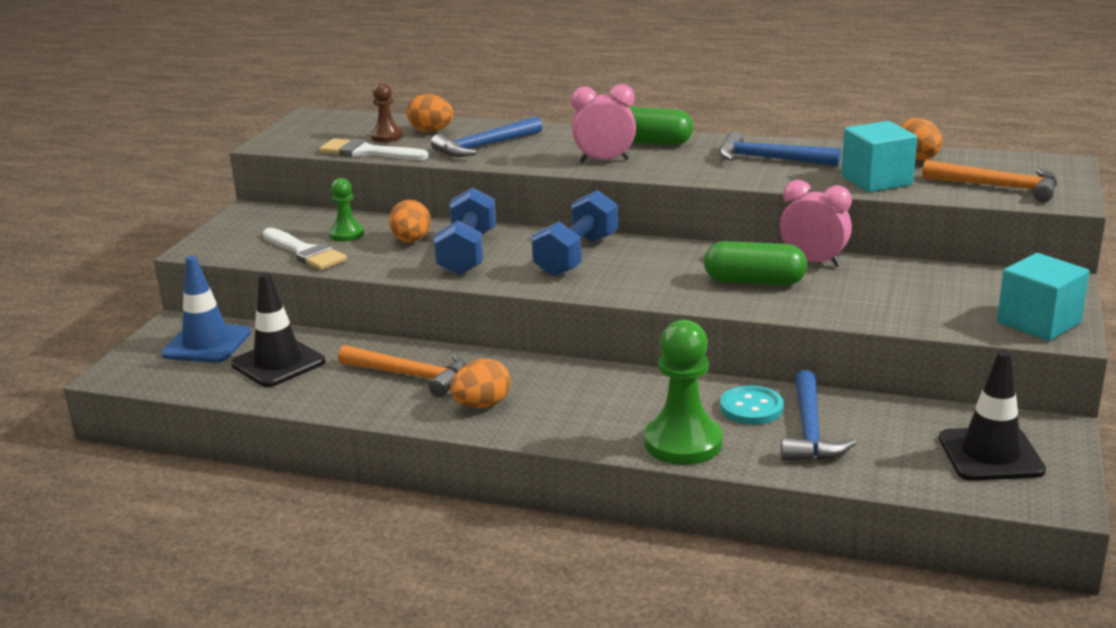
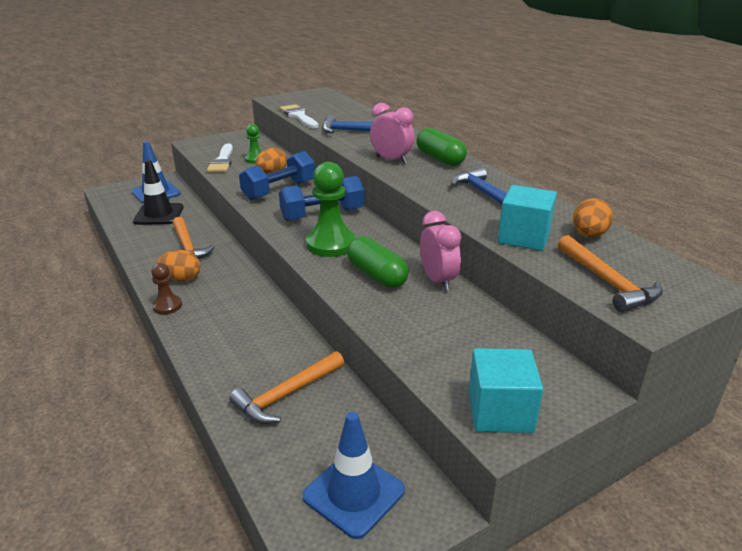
camera: 40 degrees right, 5 degrees up
(387, 137) = (325, 111): brown pawn -> brown pawn (167, 306)
(431, 131) = (350, 115): orange egg -> none
(683, 443) = (214, 357): green pawn -> green pawn (331, 244)
(751, 408) = (286, 359): turquoise button -> none
(810, 430) = (287, 395): blue hammer -> orange hammer
(990, 454) = (354, 493): black traffic cone -> blue traffic cone

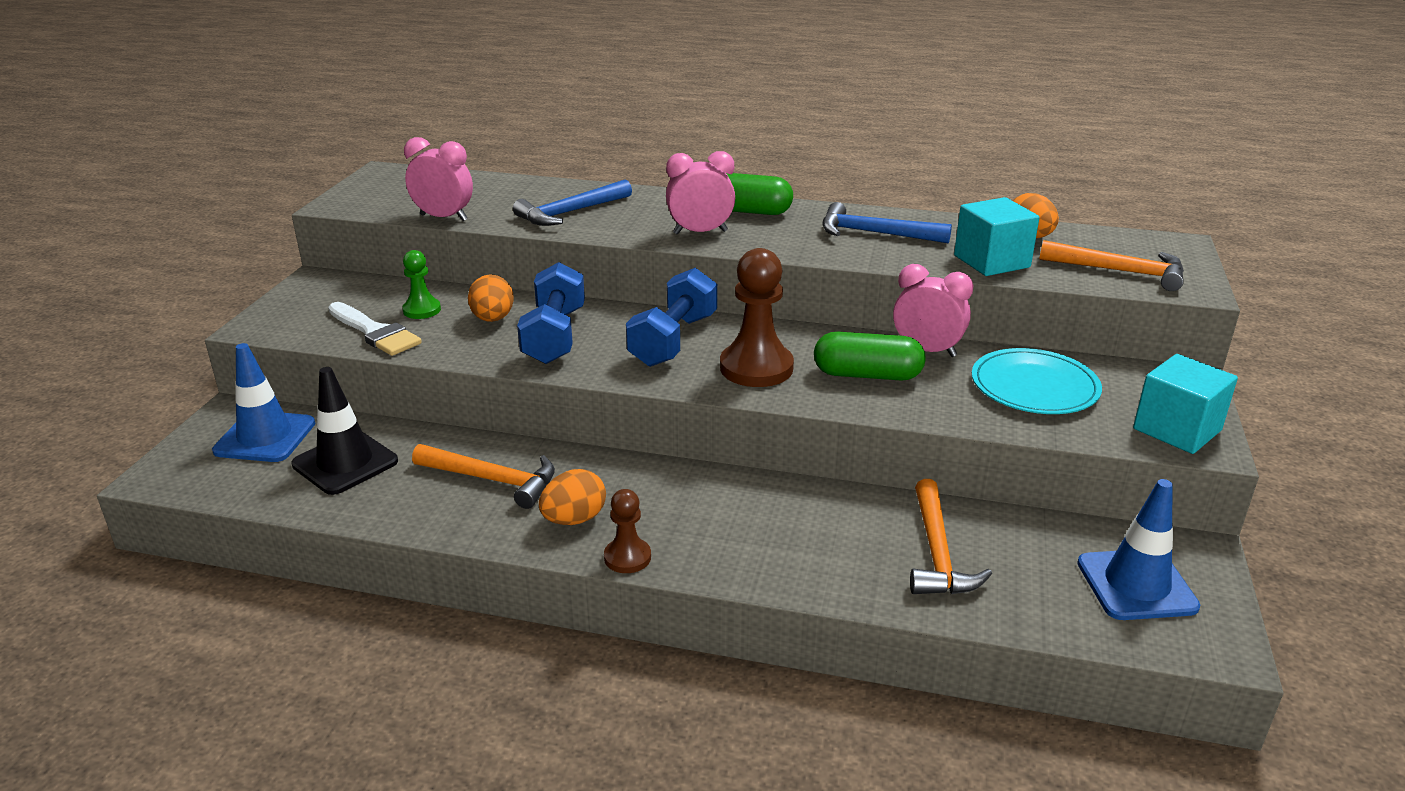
camera: 45 degrees left, 0 degrees up
(299, 116) = (444, 217): white brush -> pink clock
(331, 244) = (756, 368): green pawn -> brown pawn
(460, 332) = (1034, 386): none -> turquoise plate

